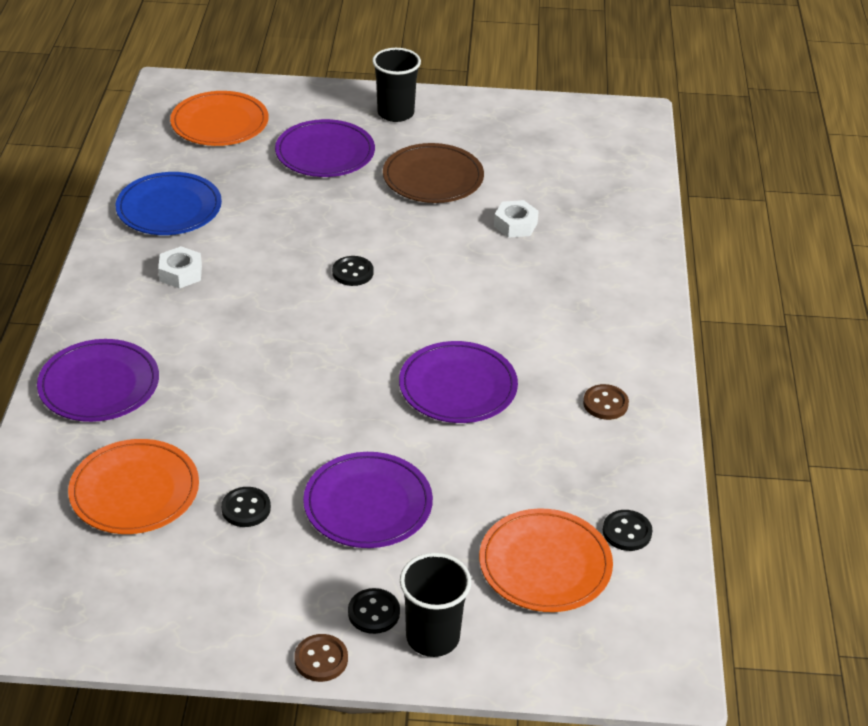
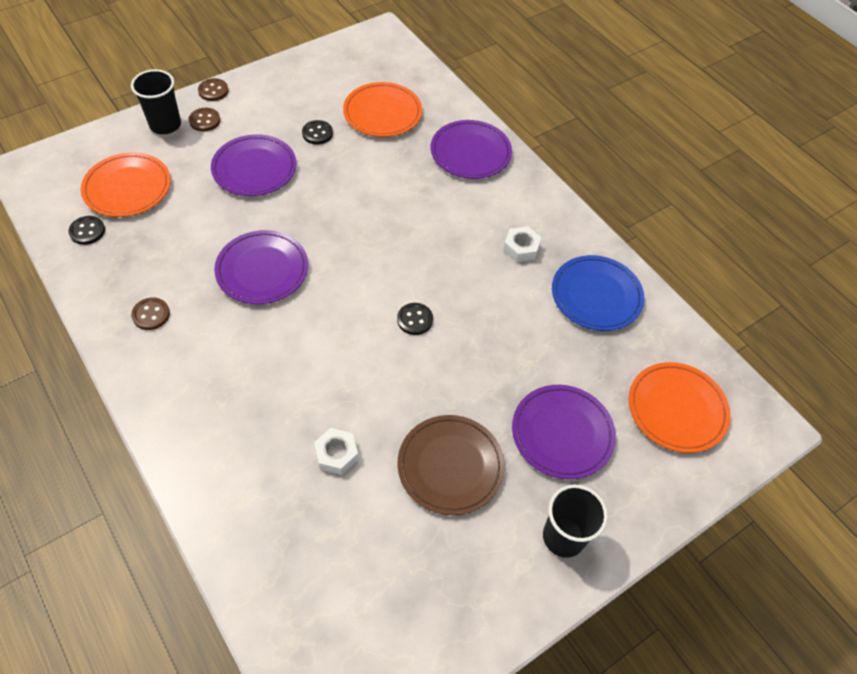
camera: 140 degrees right, 15 degrees up
(374, 612) = (205, 121): black button -> brown button

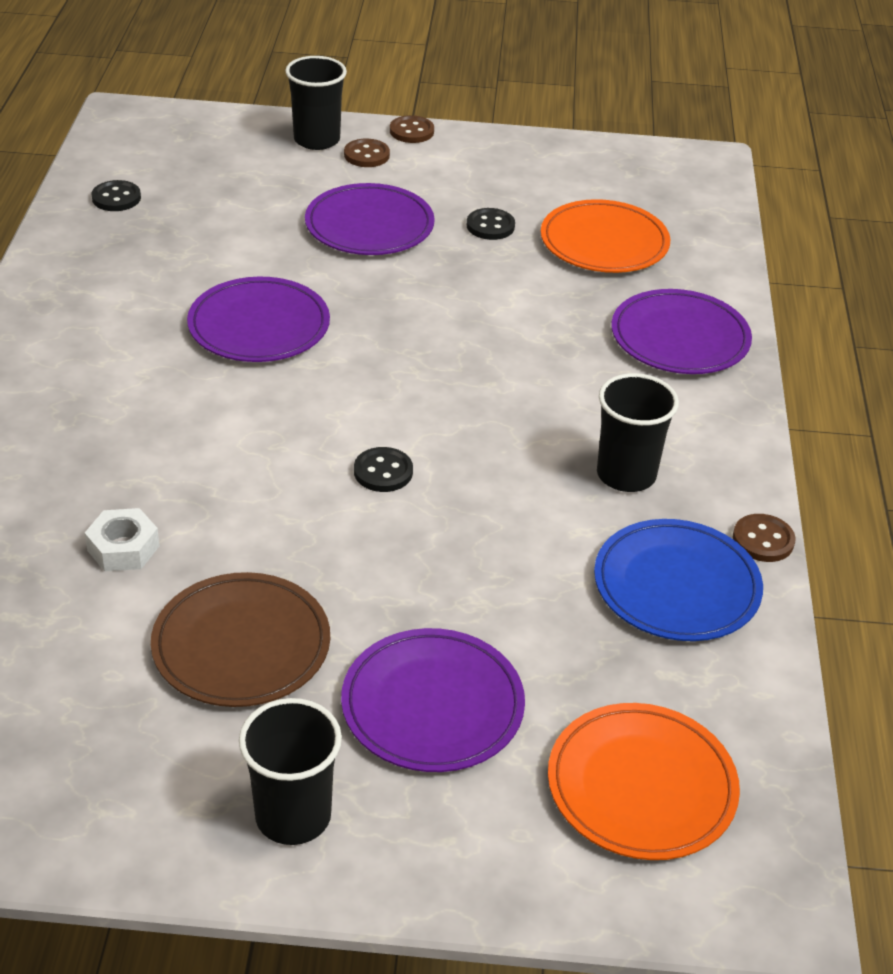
camera: 40 degrees right, 15 degrees down
(127, 188) = (205, 179): orange plate -> none
(151, 315) = (88, 304): brown button -> brown button (763, 540)
(521, 248) = (626, 474): white nut -> black cup

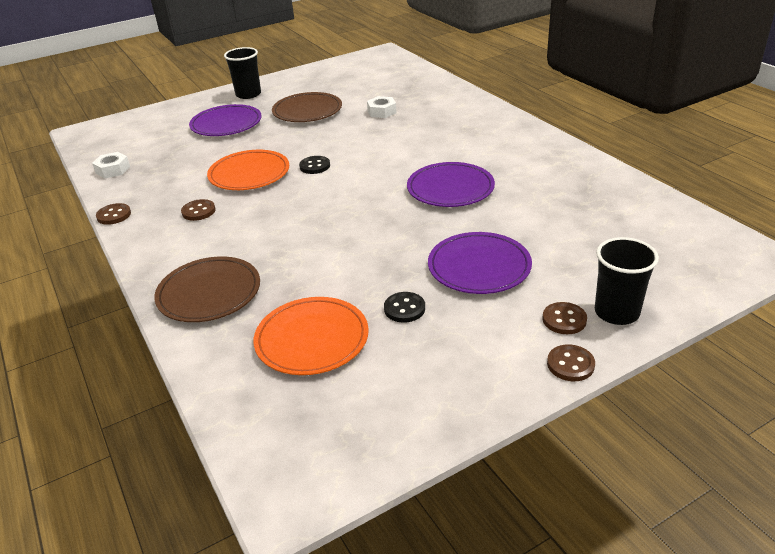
camera: 150 degrees right, 5 degrees down
(116, 198) = (637, 207): black button -> none
(626, 474) = (198, 211): black cup -> brown button
(641, 786) = (138, 135): orange plate -> orange plate (249, 174)
(676, 585) = (150, 184): blue plate -> none
(680, 338) = (209, 293): purple plate -> brown plate
(734, 677) = (113, 170): none -> white nut

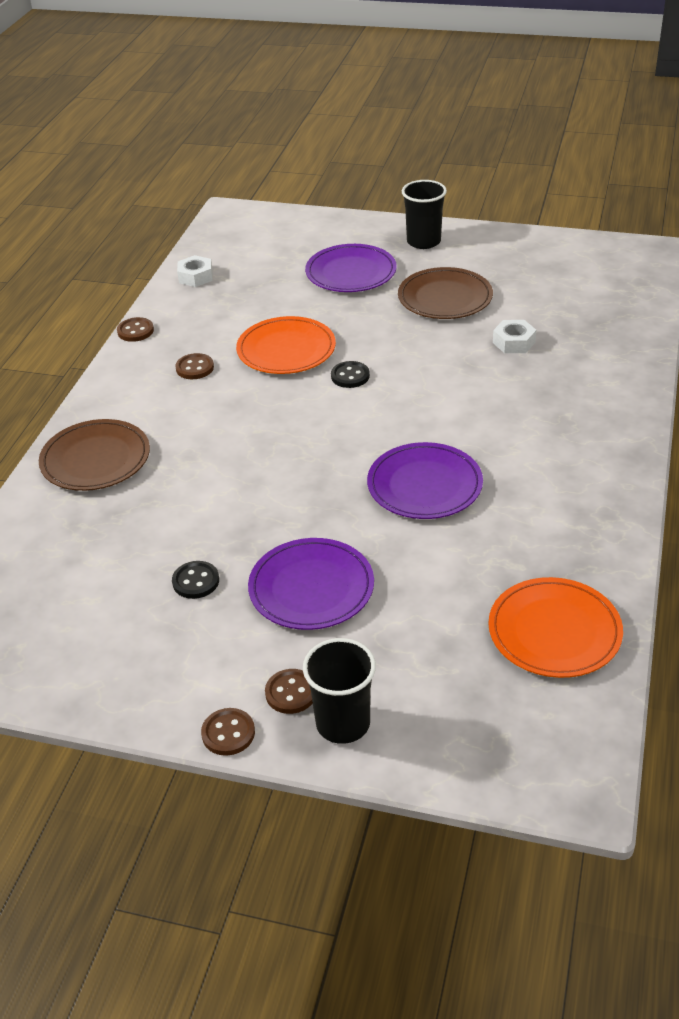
camera: 45 degrees right, 5 degrees up
(312, 339) = (99, 556): orange plate -> orange plate (554, 631)

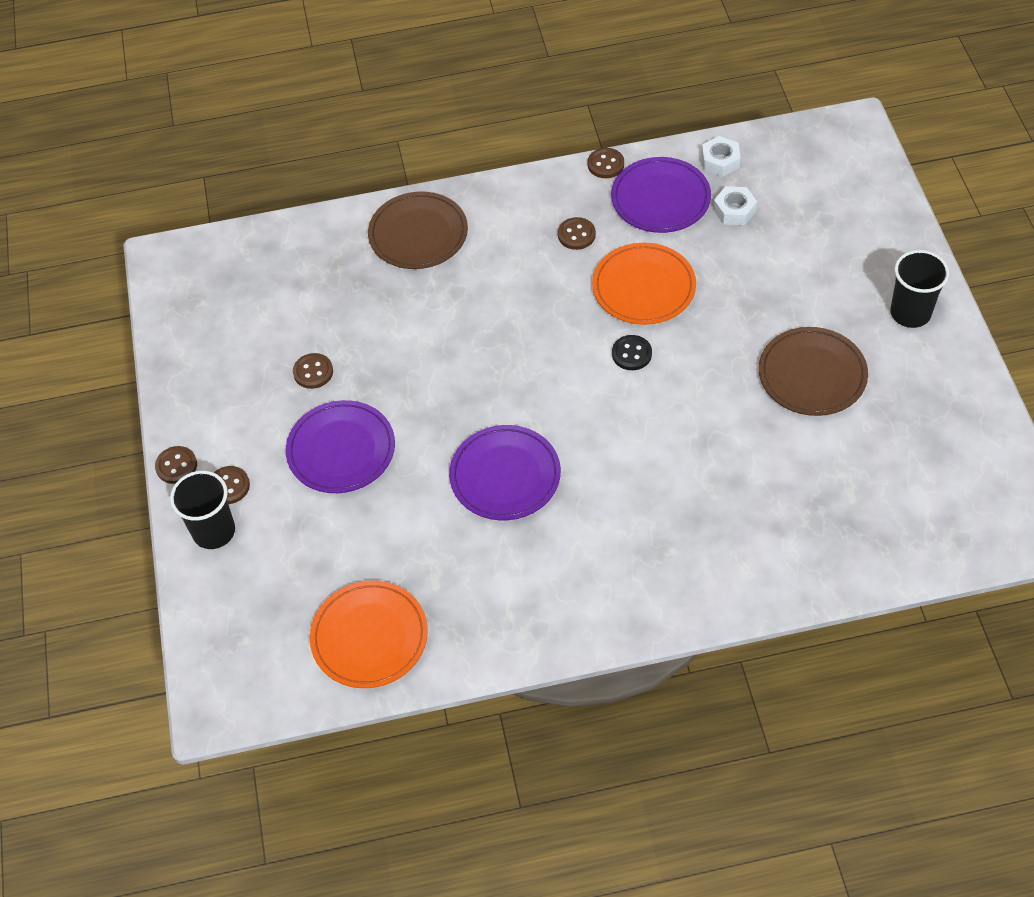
camera: 65 degrees right, 15 degrees up
(196, 581) = (313, 372): black button -> brown button
(351, 272) = (808, 277): purple plate -> purple plate (660, 198)
(513, 342) = (767, 463): white nut -> white nut (734, 210)

